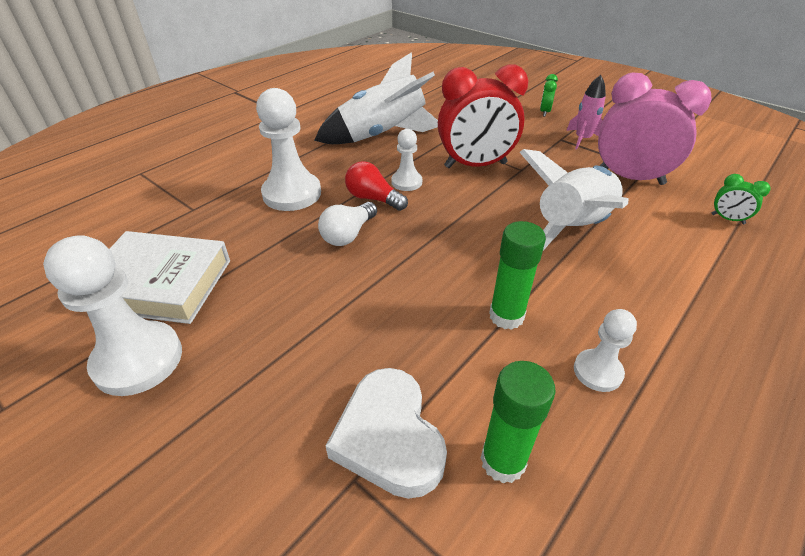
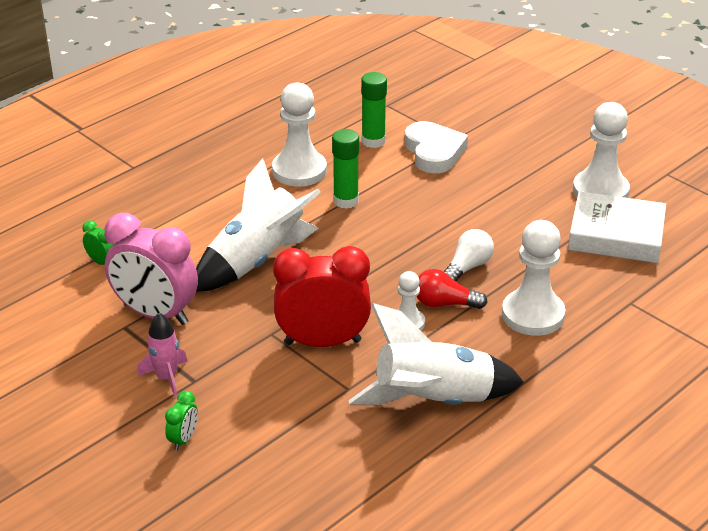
camera: 175 degrees left, 5 degrees down
(373, 199) = (444, 304): red light bulb -> red light bulb turned 150 degrees clockwise
(597, 371) = (299, 170): white pawn -> white pawn, size x1.81

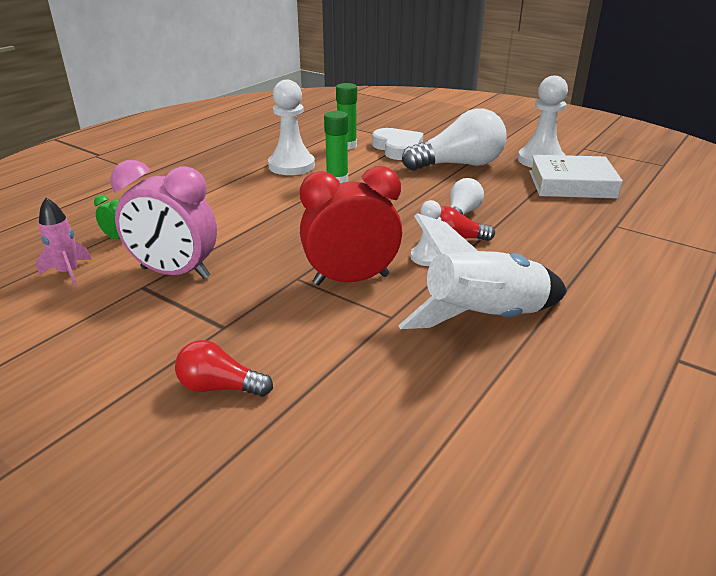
camera: 10 degrees left, 5 degrees down
(166, 377) = (192, 327): pink rocket -> pink rocket (68, 273)
(183, 439) = (220, 387): green clock -> red light bulb
(256, 260) = (269, 225): white rocket -> none
(497, 189) = (459, 165): none -> white light bulb
(533, 315) = (538, 241): white pawn -> none

